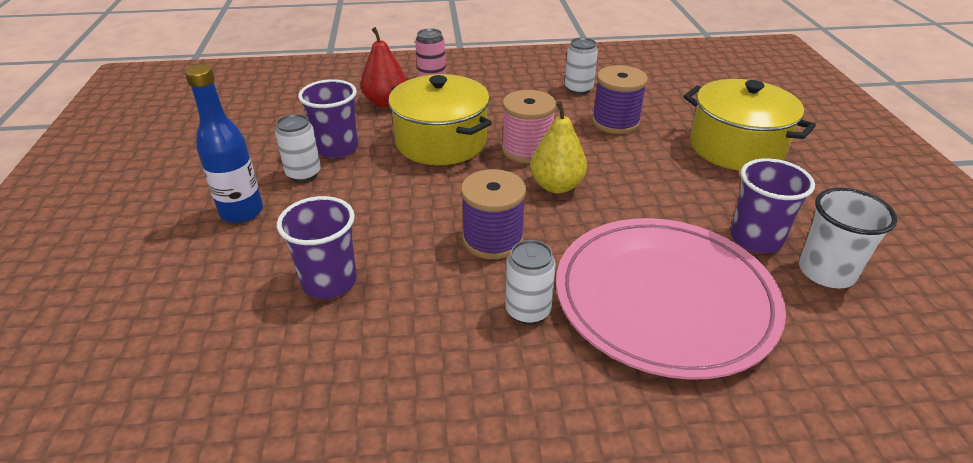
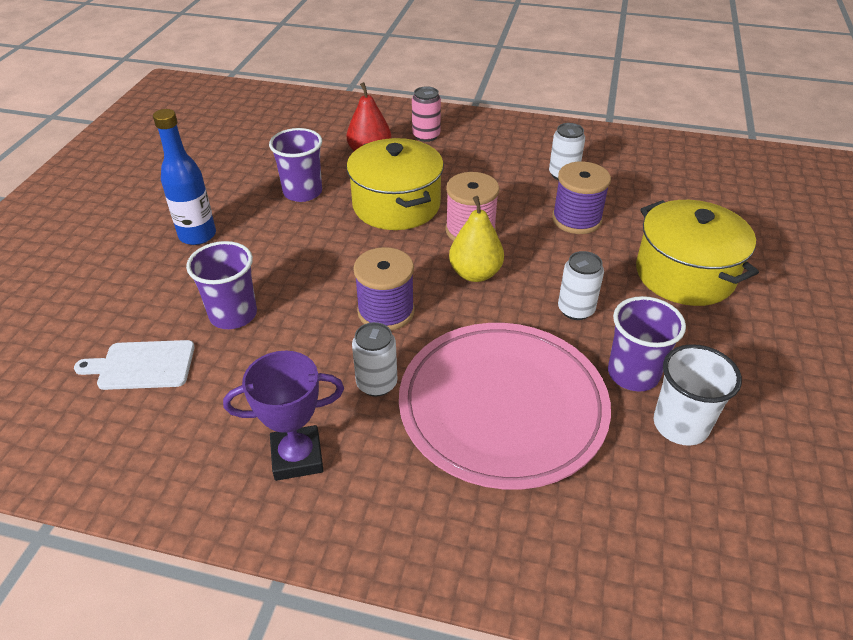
camera: 20 degrees right, 5 degrees up
(248, 363) = (142, 365): none -> white cutting board
(303, 174) = (263, 211): white can -> white can (575, 310)
(491, 411) = (297, 457): none -> purple trophy

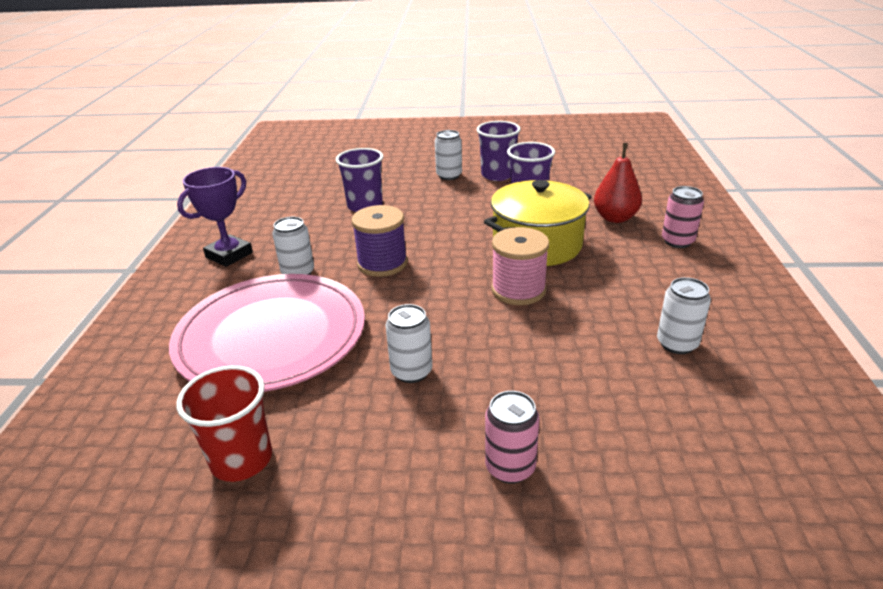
camera: 80 degrees right, 10 degrees down
(142, 365) = (312, 190): white cutting board -> none
(197, 235) = (449, 176): blue bottle -> white can
(297, 457) = (229, 255): purple trophy -> purple trophy turned 60 degrees clockwise
(475, 273) = (449, 301): yellow pear -> none
(576, 219) = (582, 361): purple spool -> none
(633, 374) = (317, 420): purple cup -> purple cup (497, 175)
(680, 425) = (241, 459): white cup -> red cup
(685, 274) = (510, 467): yellow pot -> pink can

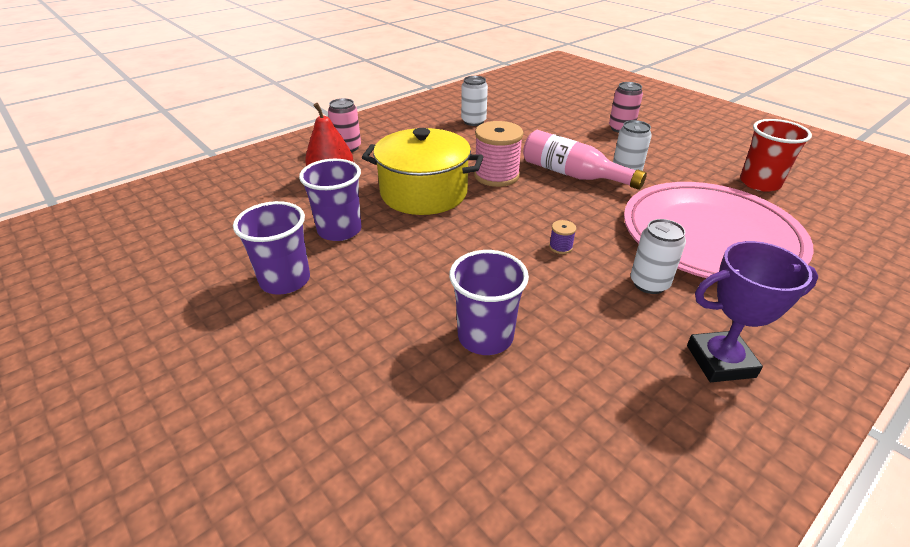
camera: 135 degrees left, 5 degrees up
(382, 263) = (560, 247): purple spool -> purple spool, size x0.43
(449, 176) = (322, 319): white can -> none
(459, 334) = (573, 174): none -> pink bottle

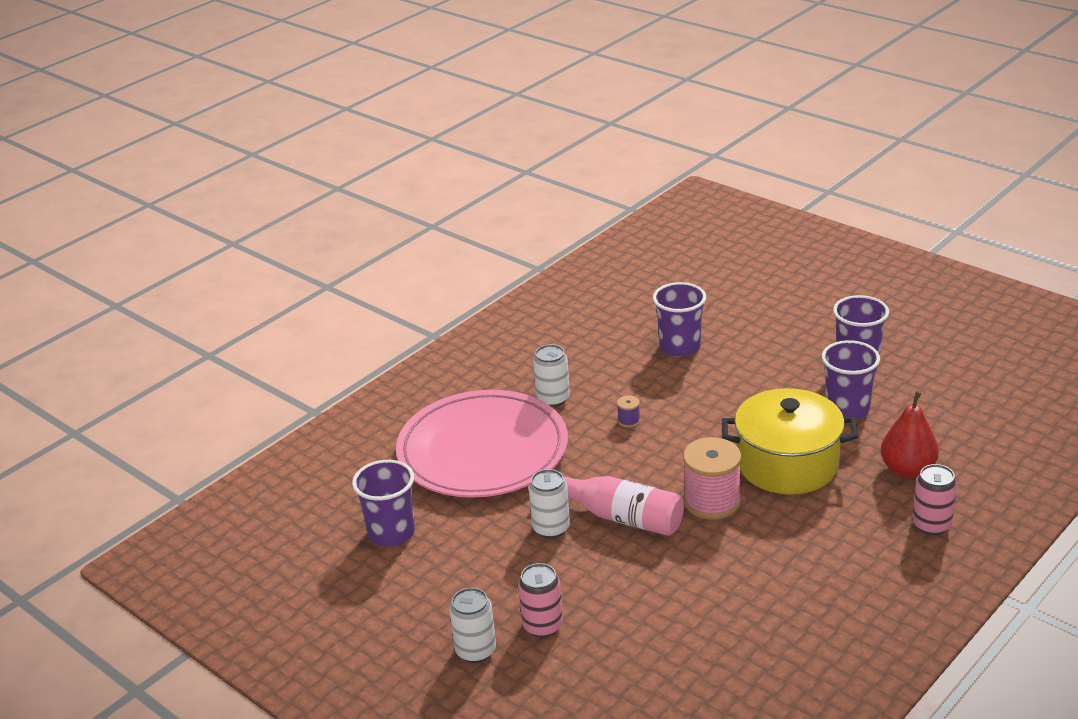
camera: 175 degrees right, 5 degrees down
(473, 121) = (778, 612): white can -> white can (475, 651)
(720, 361) = (516, 354): purple trophy -> none
(759, 183) = (391, 533): red cup -> purple cup

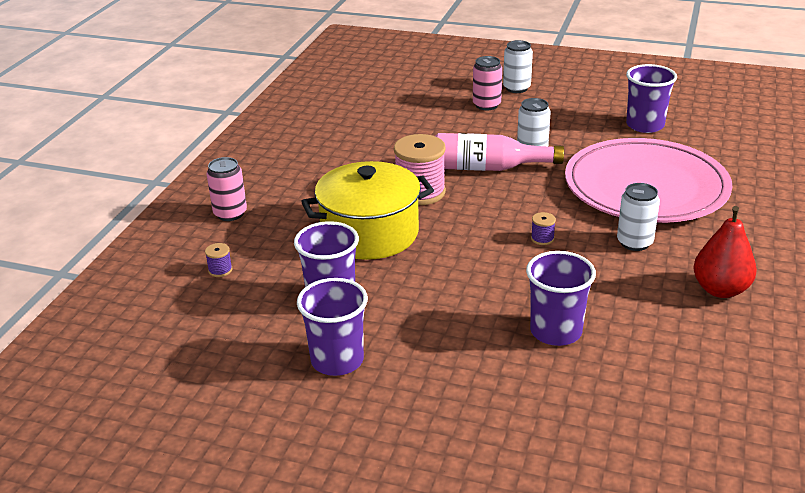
camera: 155 degrees right, 0 degrees up
(907, 470) = (257, 252): red pear -> red pear (720, 290)
(947, 458) = (220, 270): none -> purple spool

